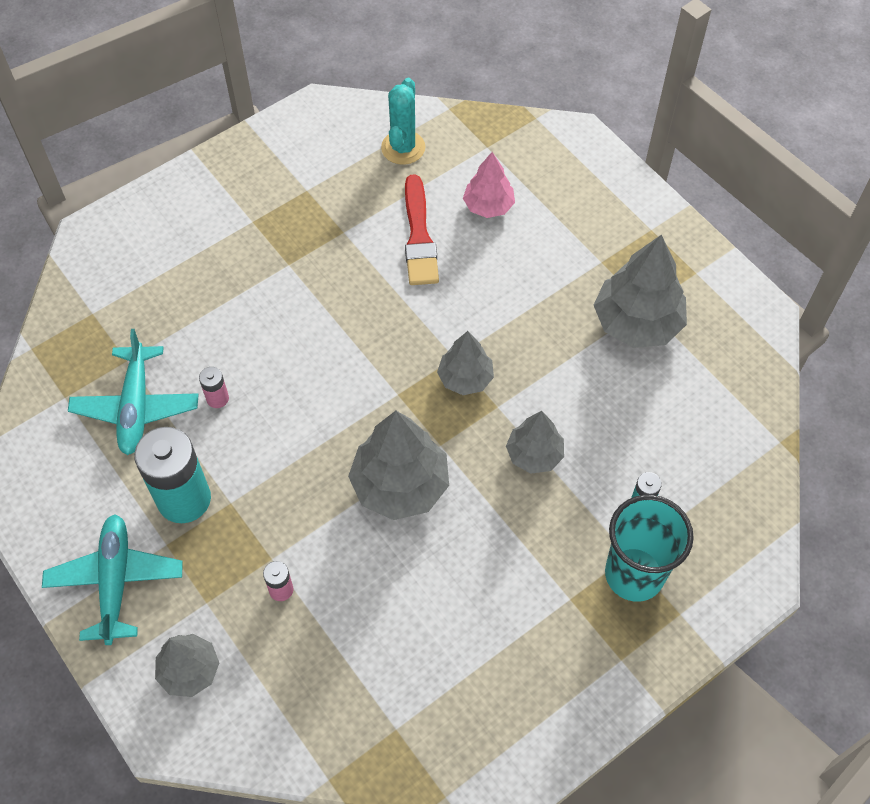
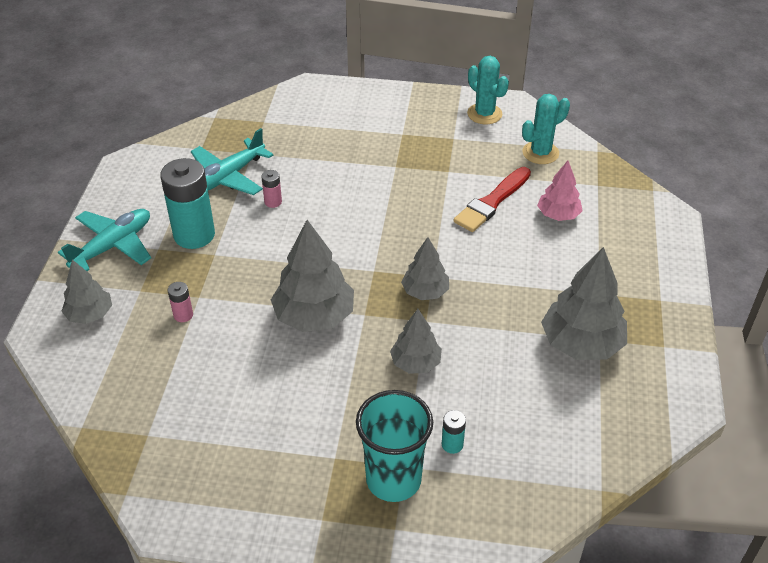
camera: 45 degrees right, 15 degrees down
(305, 139) = (484, 114): none -> turquoise cactus

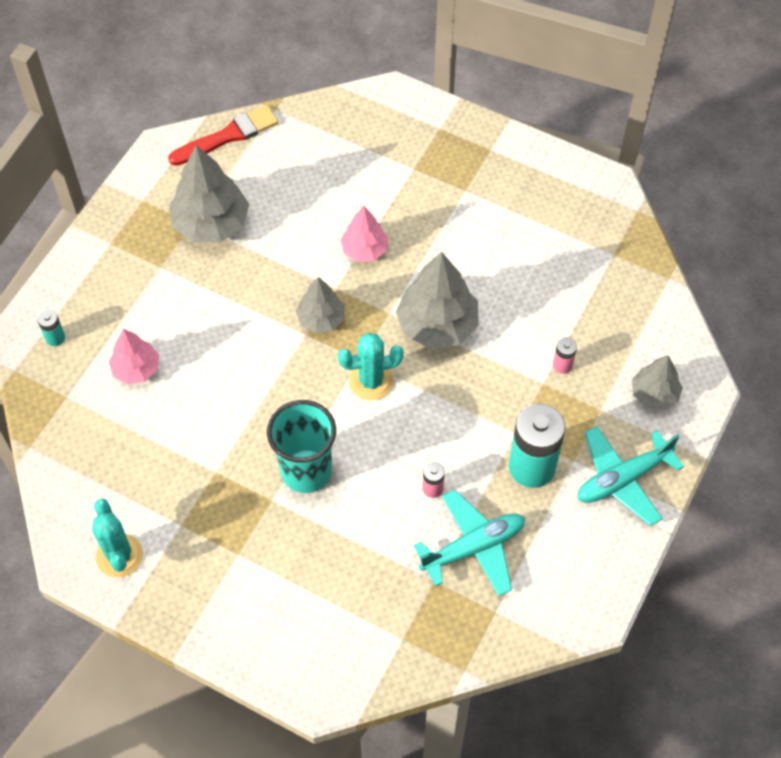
camera: 160 degrees left, 15 degrees up
(393, 479) = (426, 161): turquoise cup -> turquoise cup (306, 471)
(415, 363) = (364, 250): grey tree -> pink tree
(452, 444) = (368, 173): turquoise battery -> turquoise battery (55, 338)
(492, 202) = (194, 409): red brush -> red brush (228, 136)
(540, 153) = (95, 465): turquoise cactus -> turquoise cactus (371, 381)

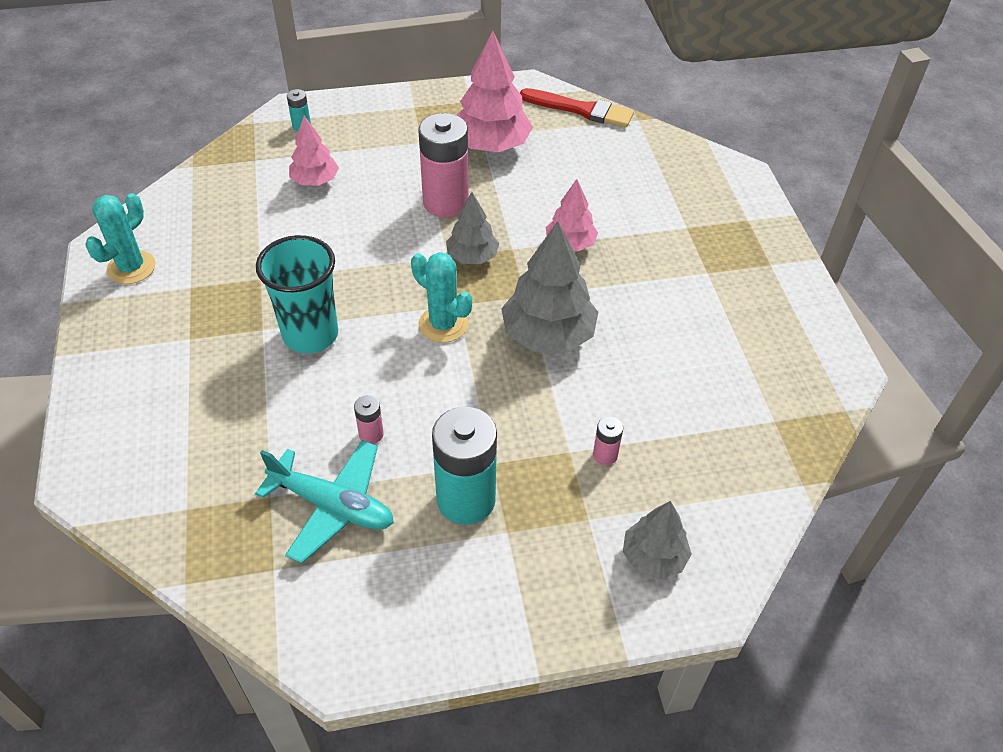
camera: 50 degrees right, 10 degrees down
(211, 223) = (491, 145): grey tree -> pink tree
(247, 297) = (445, 202): none -> pink battery
(623, 479) = (525, 591): turquoise plane -> none

